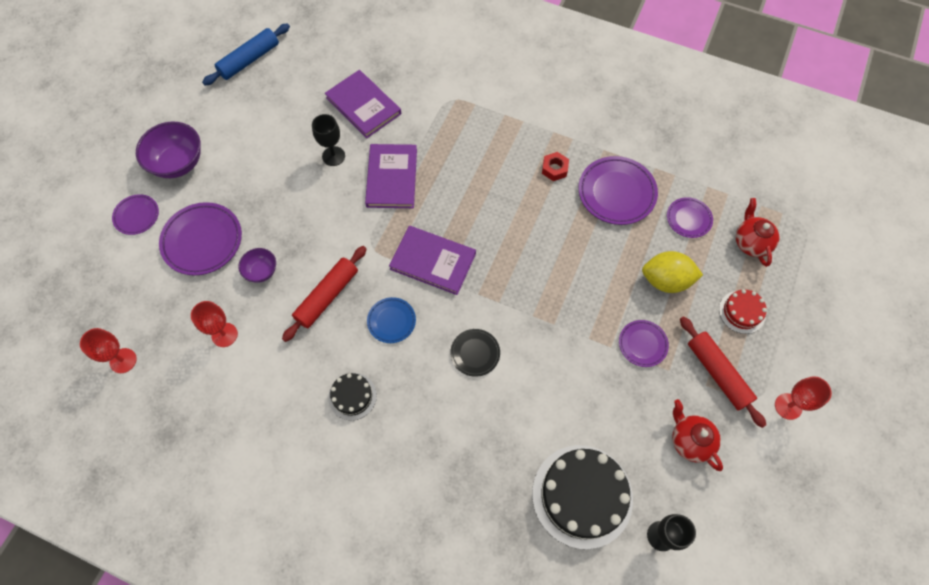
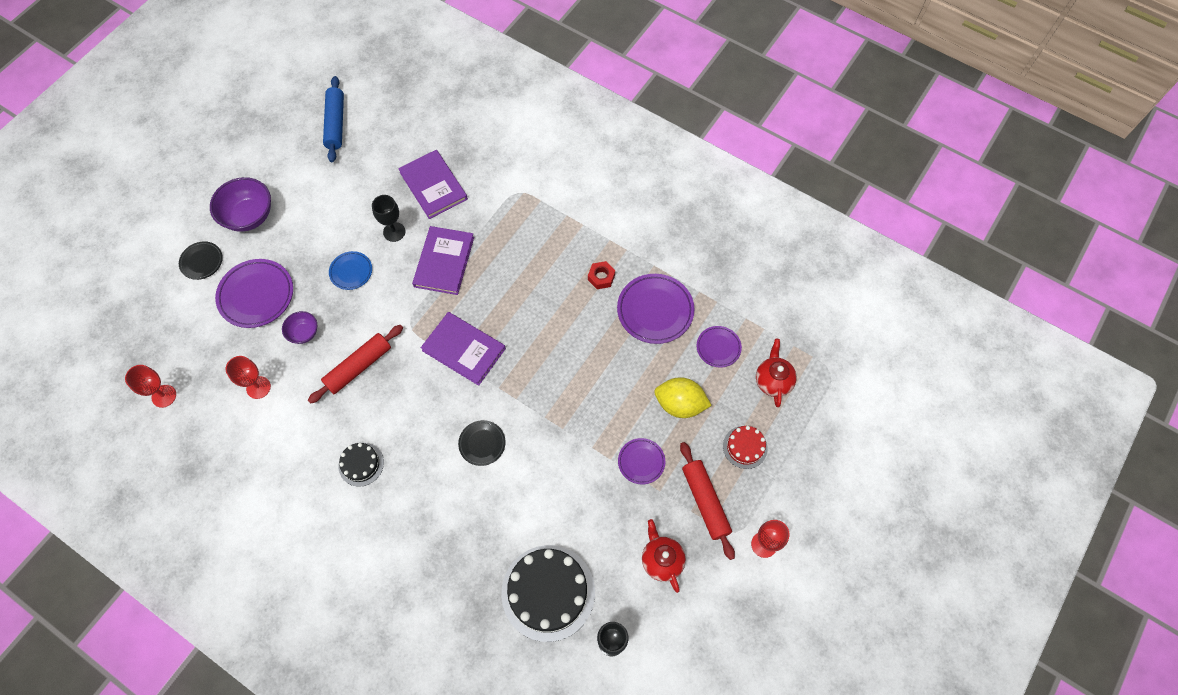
camera: 10 degrees right, 0 degrees up
(137, 216) = (202, 262): purple plate -> black plate
(249, 60) = (336, 123): blue rolling pin -> blue rolling pin turned 60 degrees counterclockwise
(391, 321) = (412, 400): blue plate -> blue plate (351, 272)

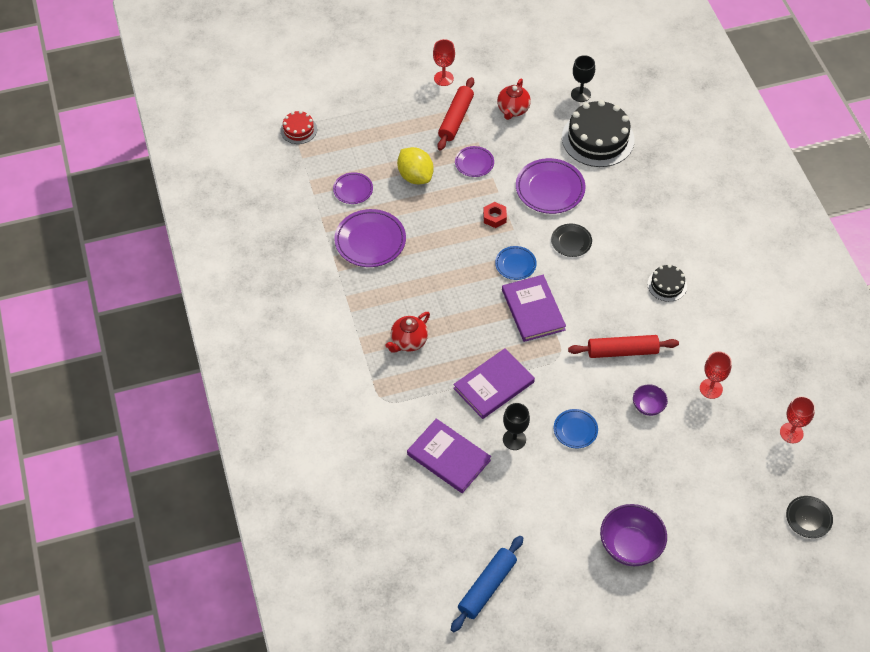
camera: 140 degrees left, 10 degrees down
(202, 262) = (698, 530): black plate -> black plate (808, 518)
(256, 295) = (668, 465): purple plate -> purple plate (550, 189)
(433, 186) = (449, 457): purple book -> purple book turned 60 degrees counterclockwise
(513, 382) = (515, 264): none -> blue plate
(601, 277) = (385, 289): red nut -> red nut (494, 217)
(745, 447) = (400, 128): red cake -> red cake (298, 130)
(772, 381) = (340, 148): red teapot -> red teapot (408, 341)

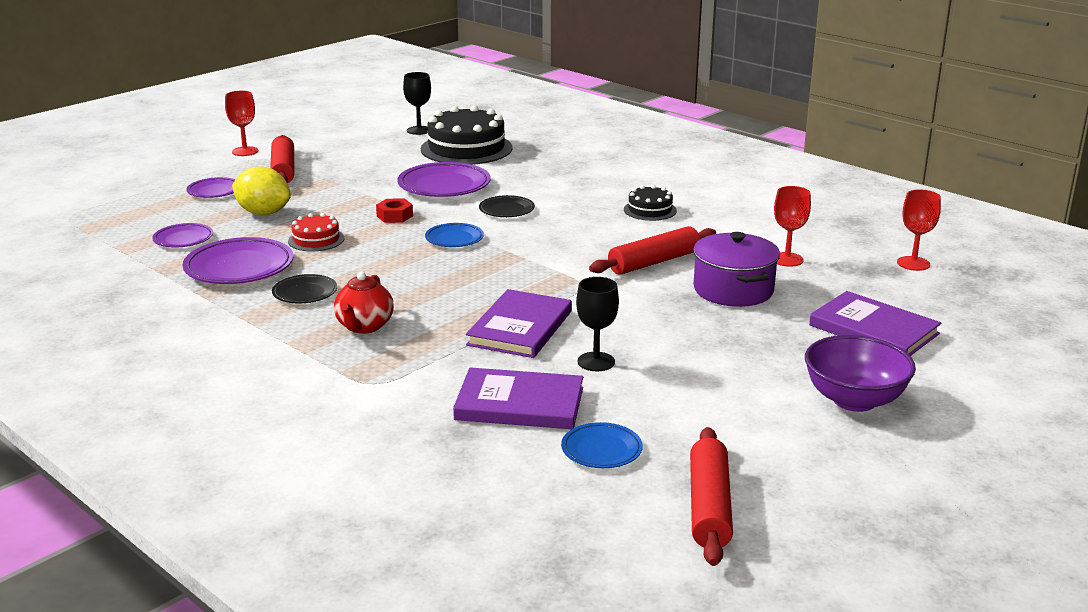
camera: 30 degrees left, 30 degrees down
(298, 130) = (70, 217): red cake -> red cake (316, 240)
(474, 163) = (333, 190): purple plate -> purple plate (214, 191)
(487, 587) = (709, 507): blue rolling pin -> red rolling pin
(513, 110) = (349, 152): red teapot -> none
(533, 310) = (511, 262): purple book -> purple book (873, 329)
(575, 430) = (667, 331): blue plate -> blue plate (601, 450)
(648, 406) = (733, 290): purple bowl -> purple pot
(808, 518) = (1020, 313): black plate -> black plate (305, 293)

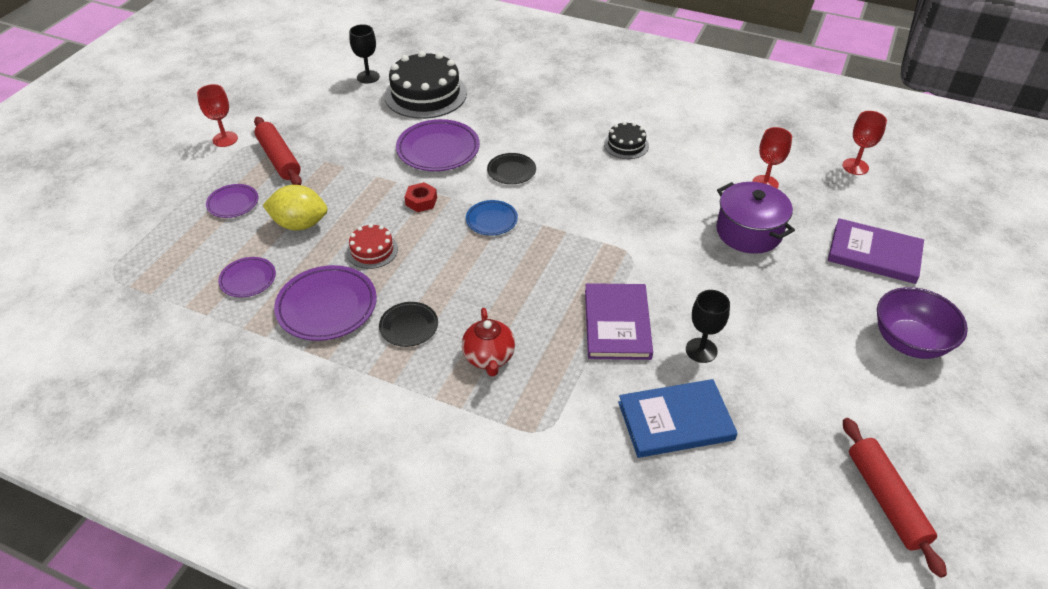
camera: 20 degrees left, 20 degrees up
(519, 404) = (675, 421): purple book -> blue book
(601, 450) = (771, 458): blue plate -> none
(654, 262) = (669, 212): red rolling pin -> none

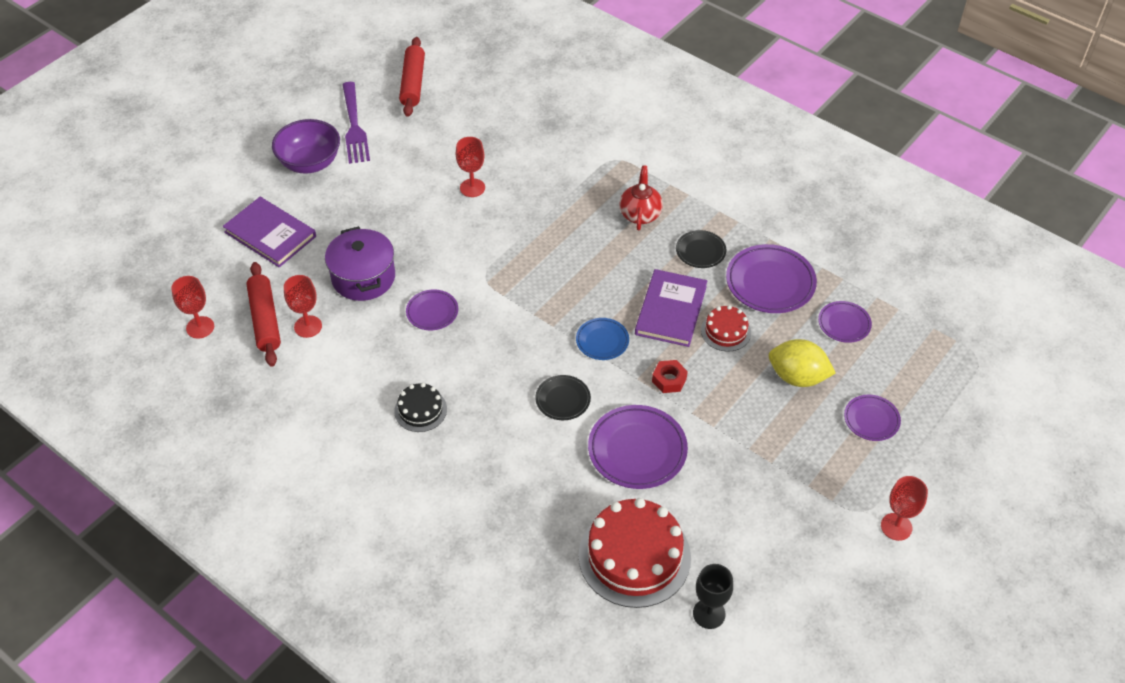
camera: 165 degrees left, 5 degrees up
(279, 158) = (825, 477): red rolling pin -> red rolling pin (265, 320)
(425, 94) = (634, 556): black cake -> red cake
(617, 324) = (527, 220): purple book -> purple book (671, 310)
(662, 215) = (432, 312): none -> purple plate
(675, 421) = (519, 147): blue book -> none
(701, 350) = (472, 188): black goblet -> red goblet
(904, 406) = (354, 126): none -> purple fork

